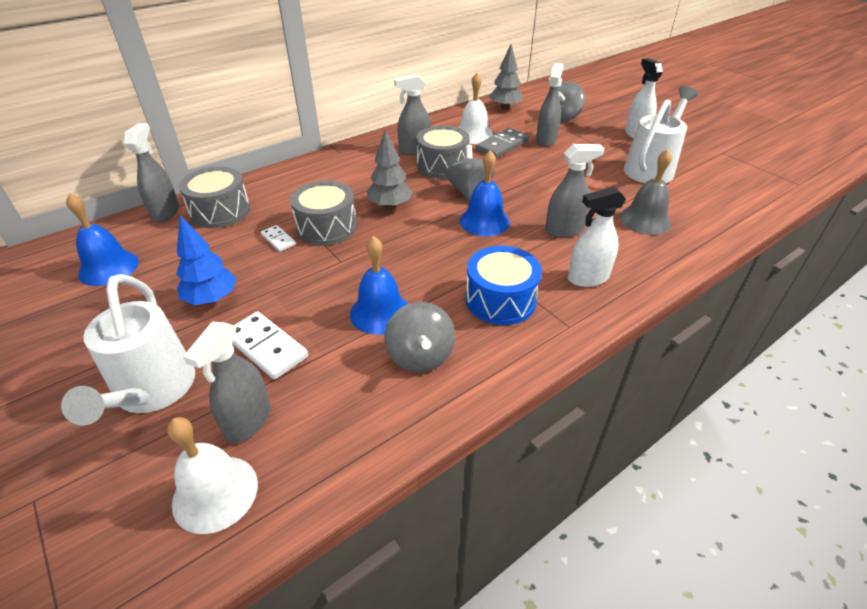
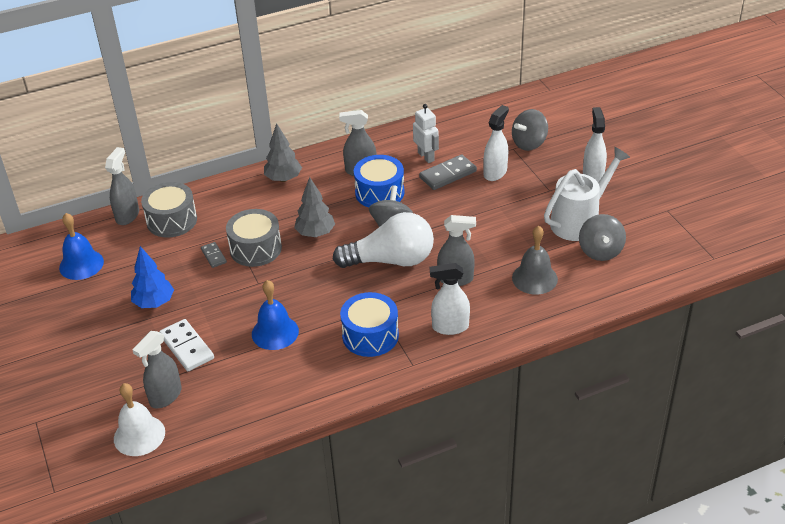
camera: 15 degrees right, 0 degrees up
(152, 393) = (107, 368): white watering can -> none
(278, 240) = (214, 256): white domino -> grey domino
(420, 356) = (292, 370): grey spinning top -> grey spinning top (600, 251)
(442, 165) = (379, 192): grey drum -> blue drum
(473, 134) = (426, 157): white bell -> white robot
(484, 221) = (391, 260): blue bell -> white light bulb
(505, 108) = (475, 122): grey tree -> grey tree (283, 179)
(546, 140) = (495, 172): grey spray bottle -> white spray bottle

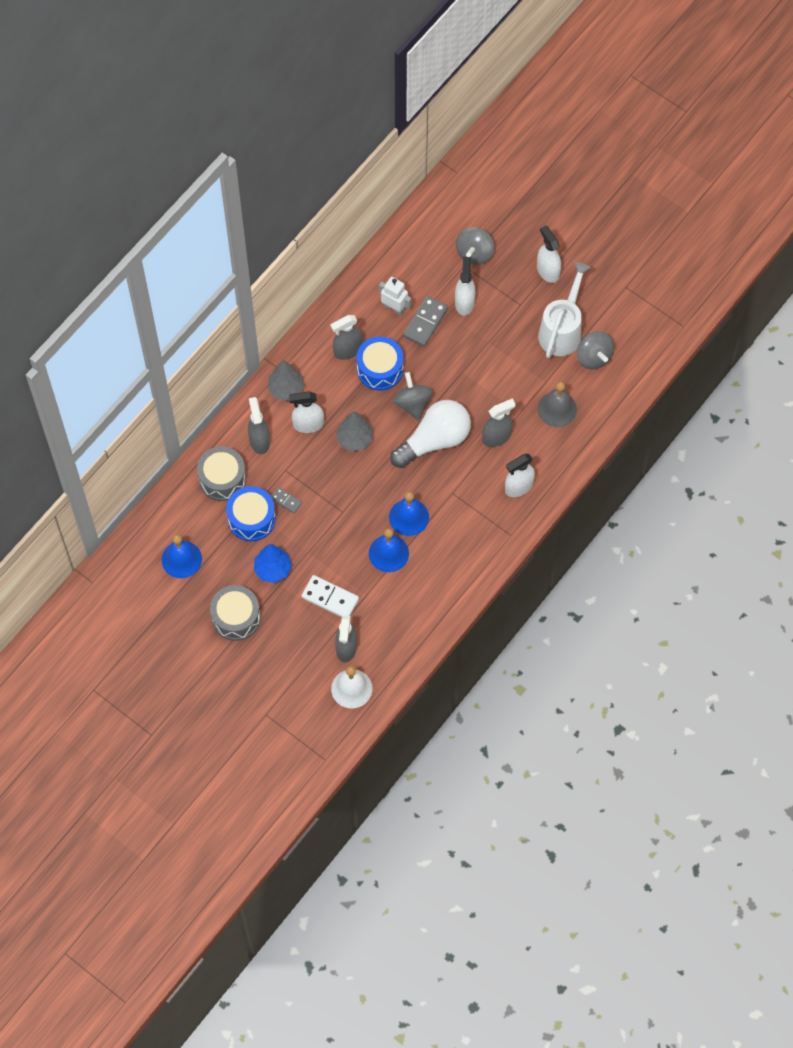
camera: 30 degrees left, 25 degrees up
(127, 215) = (179, 490): grey spray bottle -> grey spray bottle (259, 441)
(255, 249) = (316, 477): grey drum -> grey drum (236, 617)
(281, 209) = (308, 424): none -> white spray bottle
(318, 310) = (409, 517): none -> blue bell
(370, 335) = (463, 523): blue drum -> blue drum (251, 519)

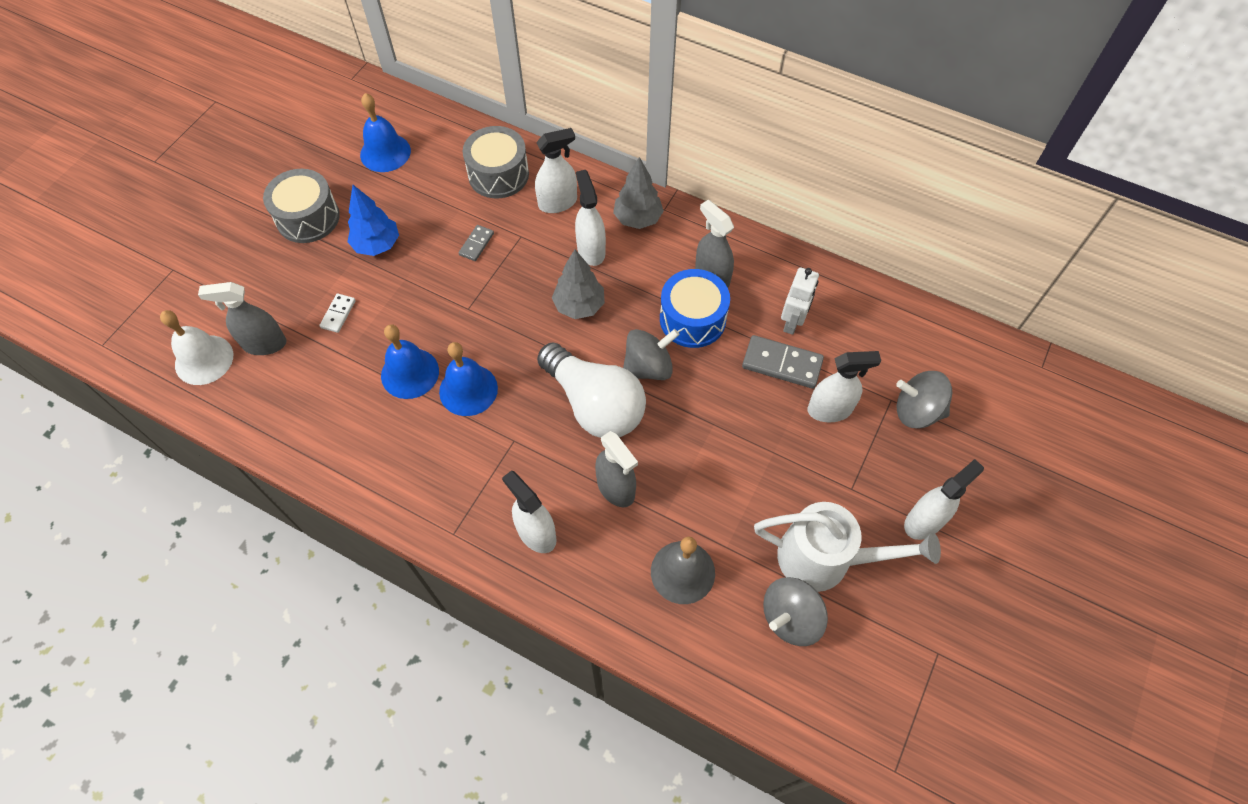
camera: 80 degrees right, 5 degrees down
(251, 519) = (446, 212): blue drum -> none
(259, 441) = (558, 203): grey spray bottle -> white spray bottle
(330, 598) = (338, 314): white domino -> white domino, size x0.56

